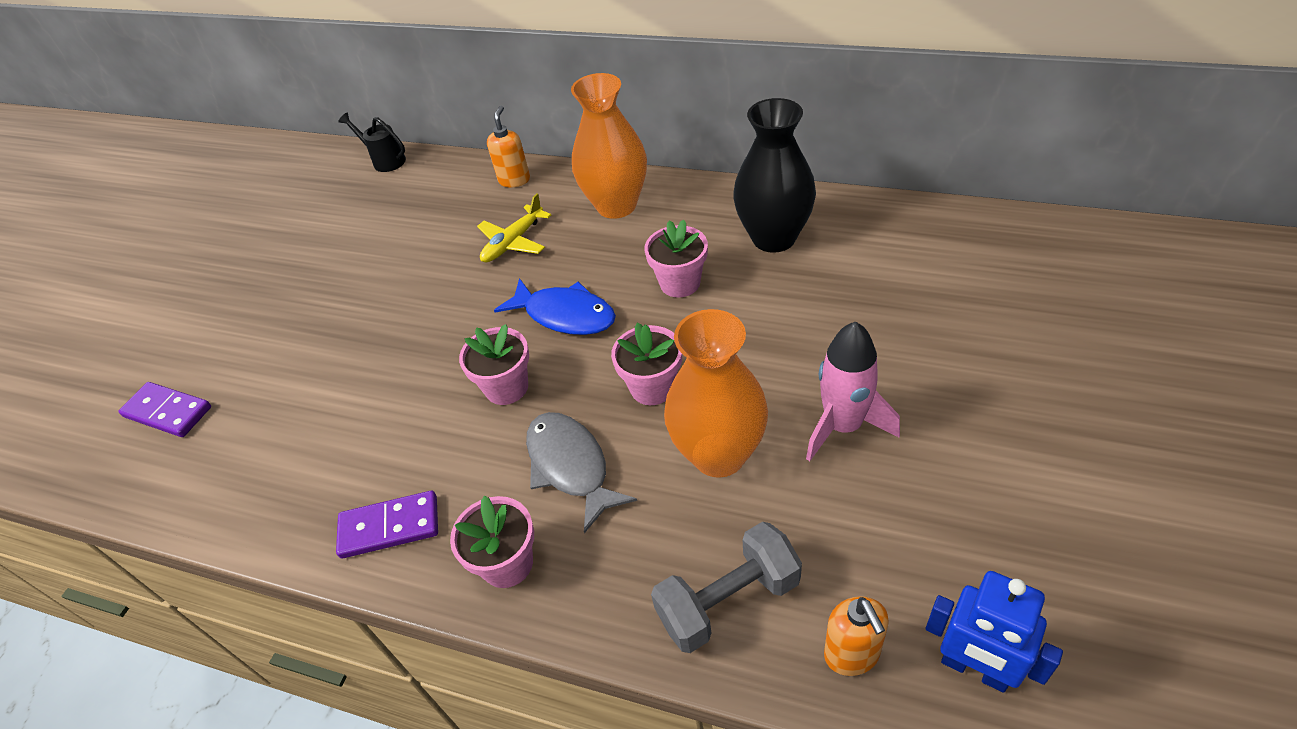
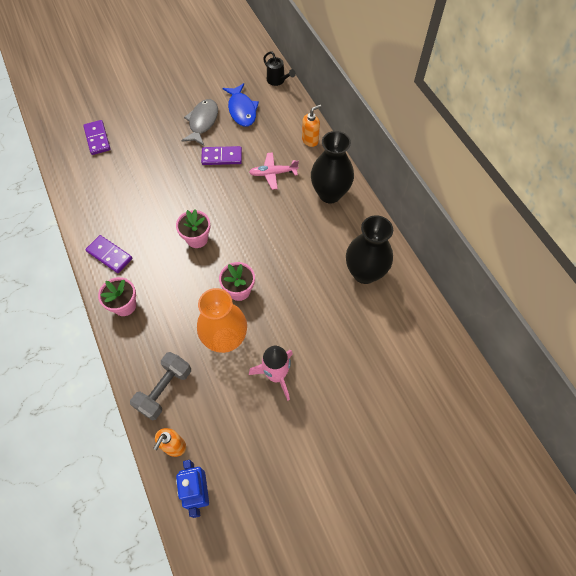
camera: 40 degrees right, 15 degrees up
(385, 161) = (277, 80): black watering can -> black watering can turned 150 degrees clockwise
(414, 280) = (222, 157): none -> purple domino
(513, 242) = (273, 173): yellow plane -> pink plane
(565, 315) = (250, 227): blue fish -> blue fish (242, 110)
(570, 466) = (179, 292): grey fish -> grey fish (202, 122)
(616, 205) = (330, 194): orange vase -> black vase
(680, 283) = (304, 256): pink flower pot -> none
(728, 601) = (164, 390): grey dumbbell -> grey dumbbell turned 75 degrees counterclockwise

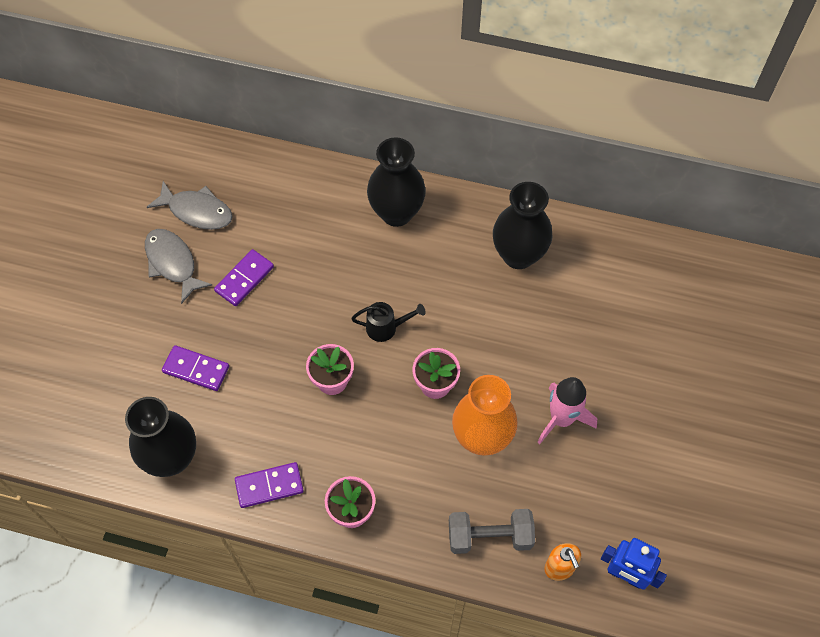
camera: 50 degrees left, 0 degrees up
(91, 201) = (172, 458): none -> black vase
(97, 139) = (79, 392): purple domino -> purple domino (196, 369)
(164, 390) = (489, 536): grey dumbbell -> grey dumbbell turned 75 degrees counterclockwise
(242, 110) = (197, 211): blue fish -> grey fish
(273, 173) = (318, 245): pink plane -> none
(277, 80) = (191, 145): black watering can -> black watering can (386, 328)
(310, 140) = (309, 178): orange soap dispenser -> none

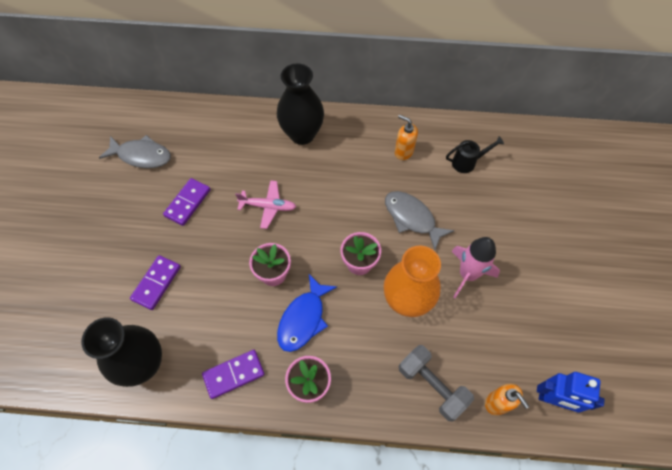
camera: 10 degrees left, 0 degrees up
(173, 263) = (126, 199): grey fish -> grey fish (412, 218)
(196, 369) = (156, 283): purple domino -> purple domino turned 75 degrees counterclockwise
(339, 299) = (268, 206): none -> pink plane
(358, 438) = (303, 319): none -> blue fish
(386, 328) = (310, 224): black watering can -> black watering can (467, 162)
(489, 536) = (432, 385): grey dumbbell -> grey dumbbell turned 60 degrees clockwise
(518, 255) = (403, 152): black vase -> orange soap dispenser

